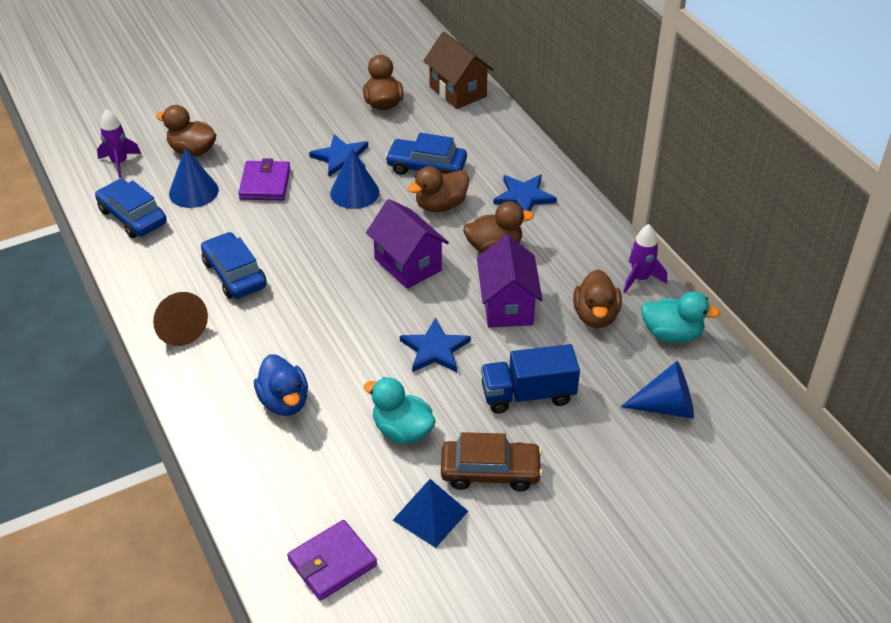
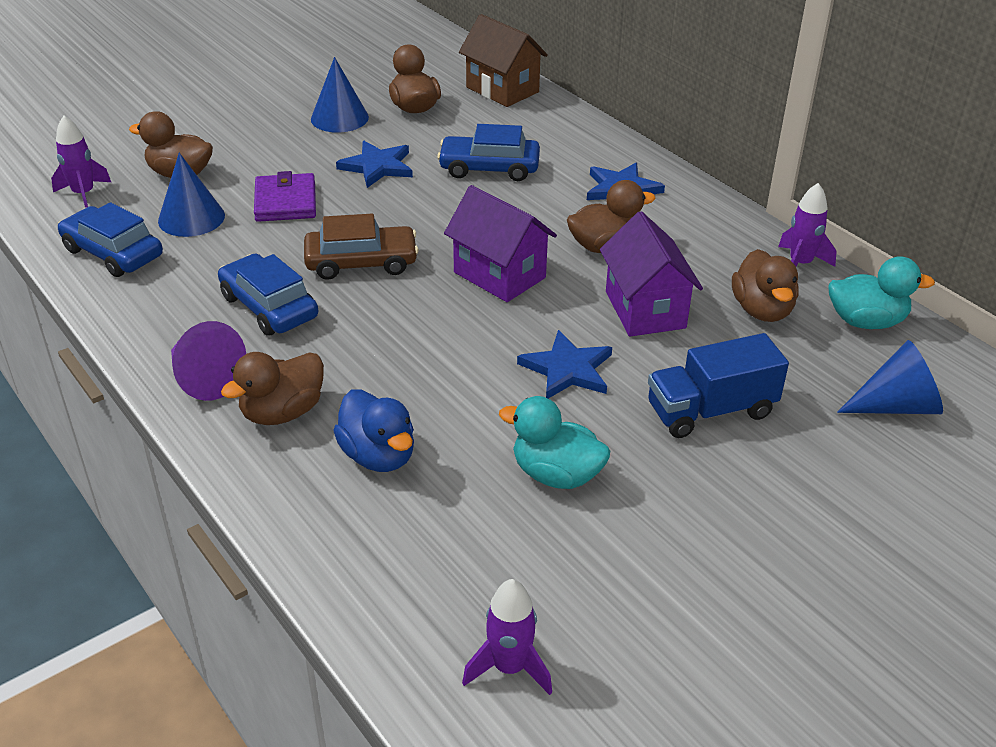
camera: 10 degrees left, 5 degrees down
(178, 328) = (204, 378): brown cone -> purple cone
(332, 563) = (509, 667): purple wallet -> purple rocket
(354, 192) = (405, 202): blue cone -> blue cone (339, 118)
(430, 515) = (632, 582): blue pyramid -> none
(440, 205) = (520, 207): brown duck -> brown duck (282, 412)
(490, 472) = (696, 513): brown car -> brown car (361, 262)

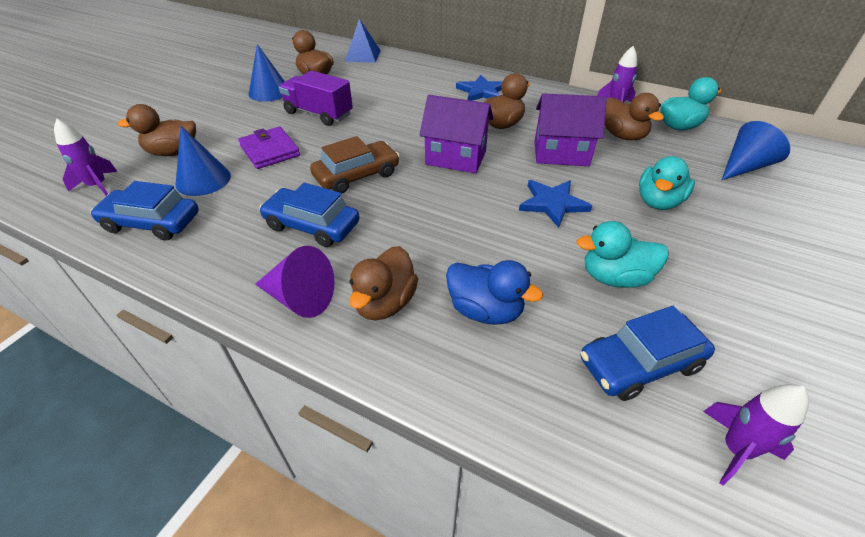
camera: 25 degrees left, 5 degrees up
(377, 166) = (318, 114): blue star -> purple truck
(489, 168) = (392, 98): blue car -> blue car (640, 363)
(502, 90) = (363, 55): brown house -> blue pyramid
(645, 310) = (561, 154): purple house -> purple house turned 45 degrees counterclockwise
(711, 411) = (658, 202): blue truck -> turquoise duck

